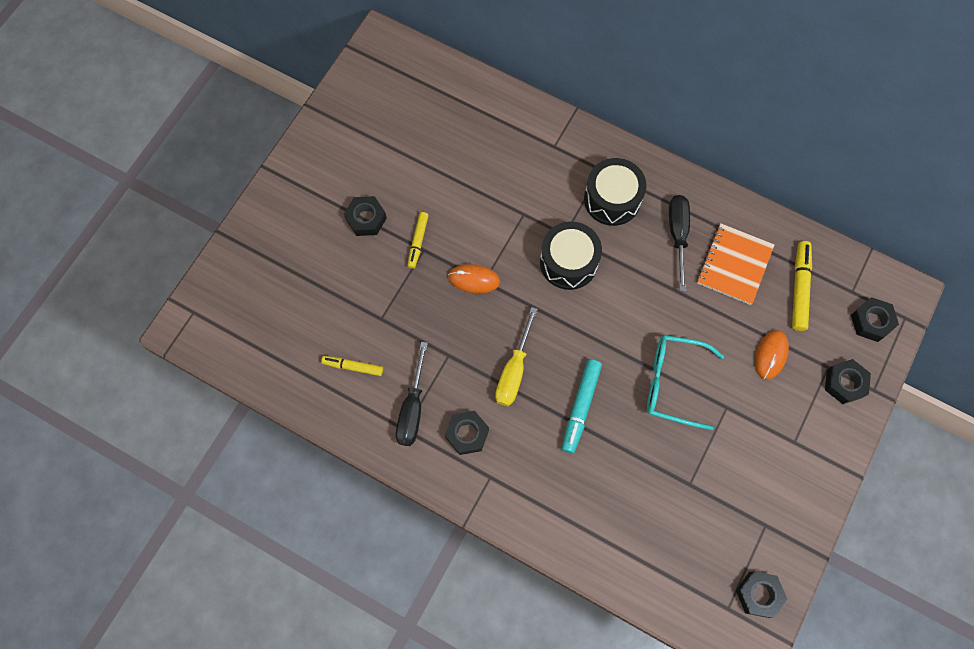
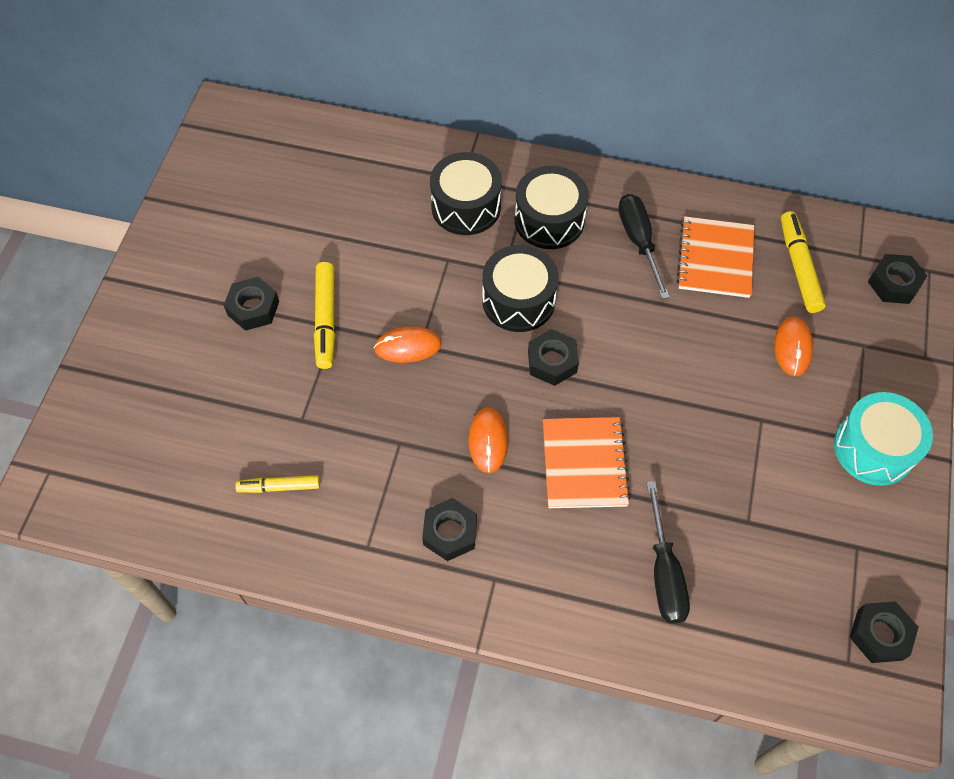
camera: 15 degrees left, 10 degrees down
(412, 408) = (370, 519): black screwdriver -> black screwdriver (664, 572)
(418, 242) = (325, 319): yellow marker -> yellow marker, size x1.54
(514, 371) = (488, 441): yellow screwdriver -> orange mouse
(549, 171) = (466, 206): none -> black drum
(580, 407) = (584, 464): turquoise marker -> orange notebook
(673, 383) = (689, 407): turquoise glasses -> none
(805, 453) = (873, 448): none -> turquoise drum
(844, 383) = (889, 358): black nut -> black nut (552, 362)

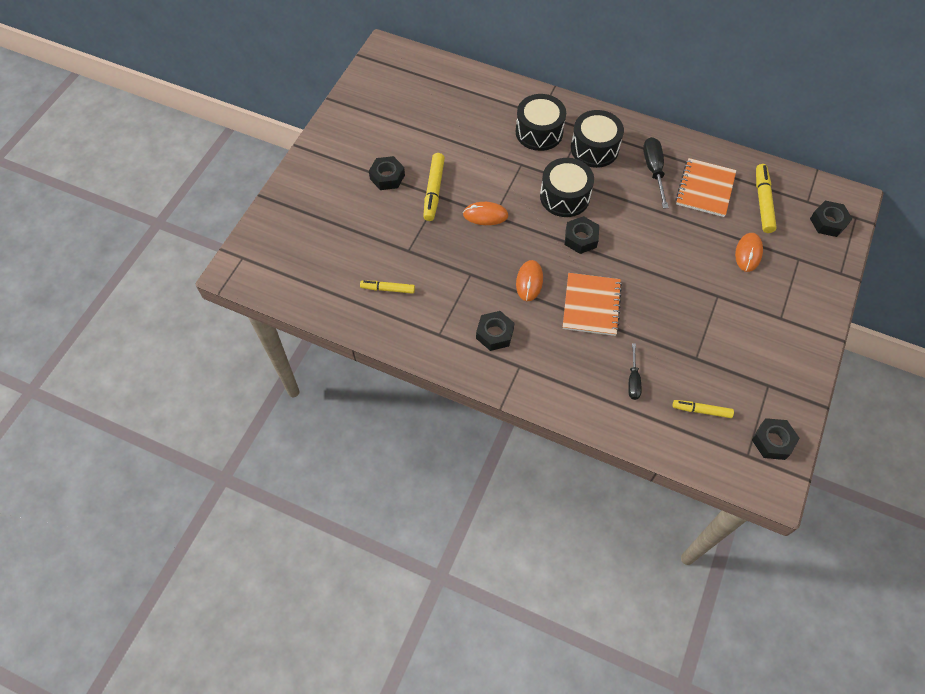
camera: 10 degrees right, 0 degrees up
(664, 572) = (633, 380): black screwdriver -> black screwdriver, size x0.62
(770, 603) = (701, 410): none -> yellow marker
(873, 448) = (792, 325): turquoise drum -> none

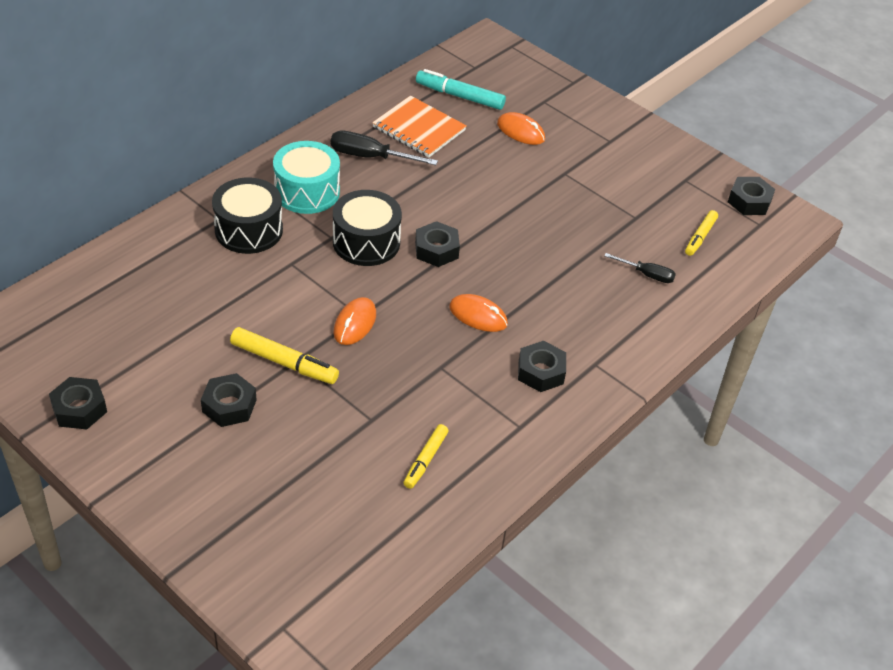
camera: 75 degrees left, 15 degrees down
(591, 305) = (535, 274): orange notebook -> none
(594, 148) = (307, 191): black drum -> turquoise drum
(763, 202) = (460, 96): yellow marker -> turquoise marker
(828, 222) = (508, 65): black nut -> black nut (79, 409)

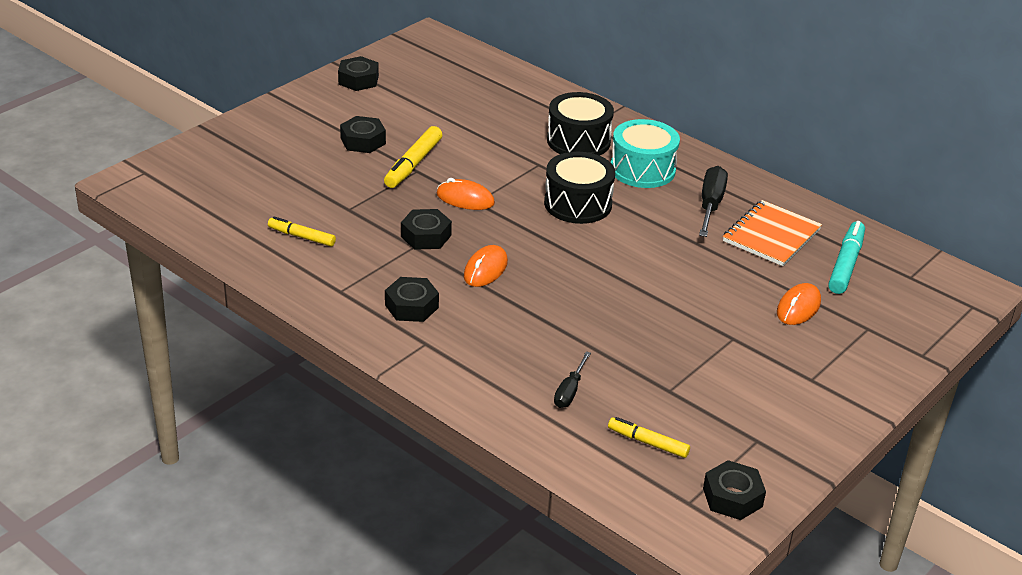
camera: 90 degrees right, 10 degrees down
(436, 250) = (576, 245): black nut -> black nut (426, 236)

